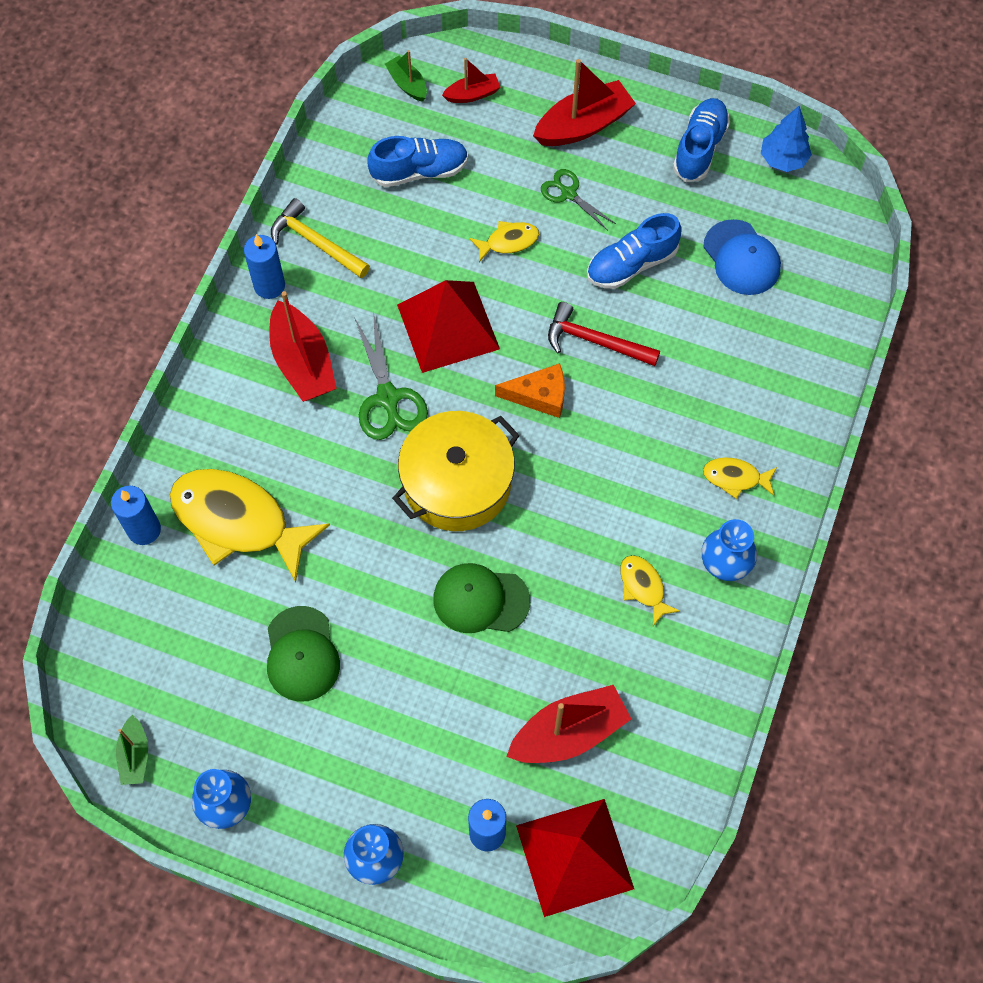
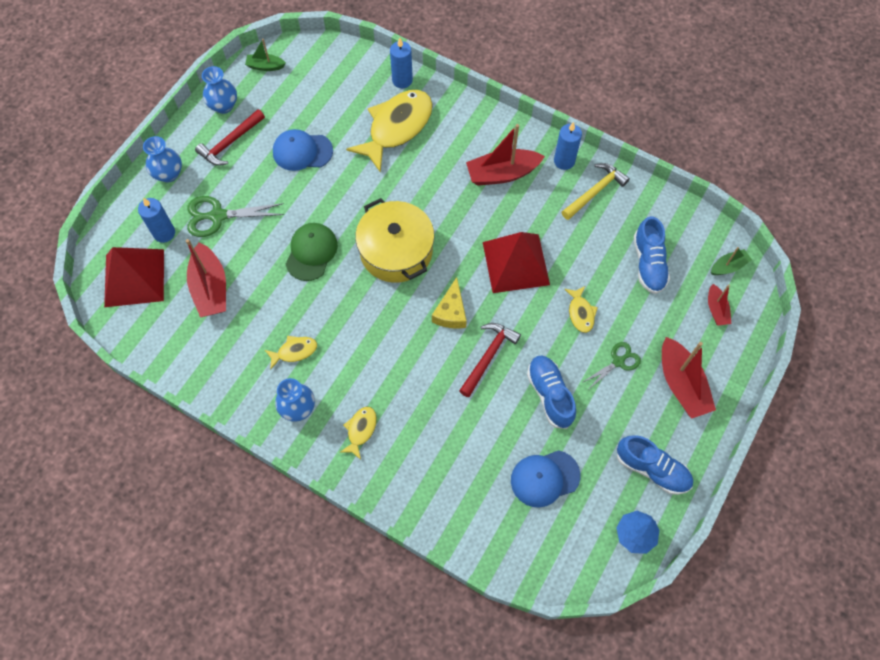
camera: 100 degrees right, 0 degrees up
(300, 774) = (230, 143): none -> red hammer
(302, 654) = (302, 151): green cap -> blue cap
(388, 398) = (466, 219): green scissors -> green scissors (217, 216)
(539, 396) = (451, 312): orange cheese -> yellow cheese

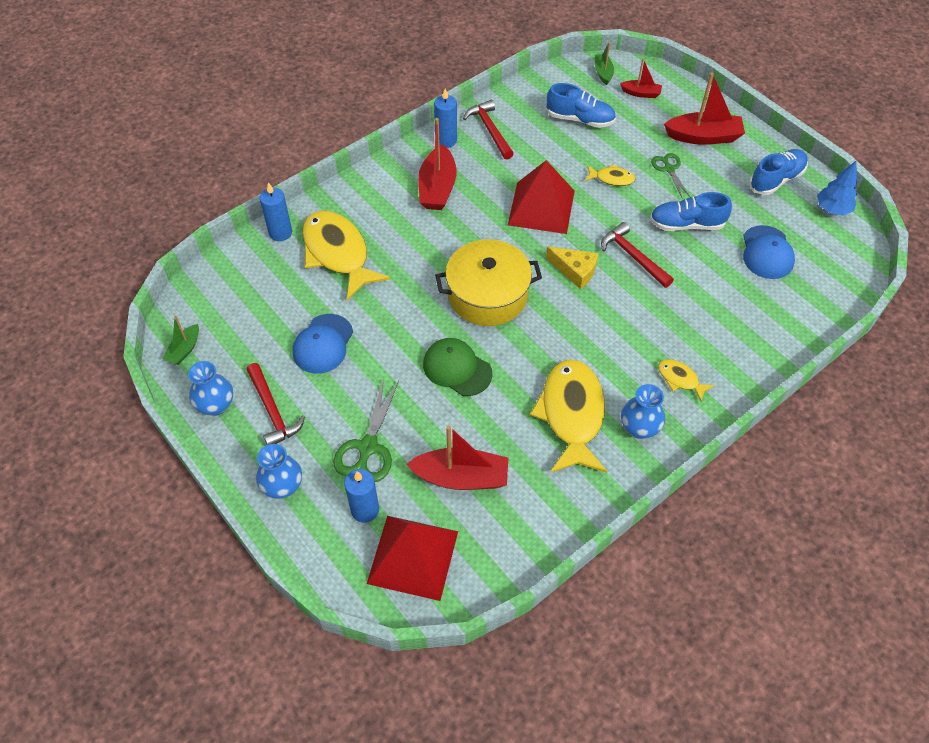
camera: 70 degrees left, 10 degrees down
(294, 351) = (571, 414): yellow fish -> yellow fish, size x2.17
(595, 191) = (490, 130): yellow hammer -> red hammer

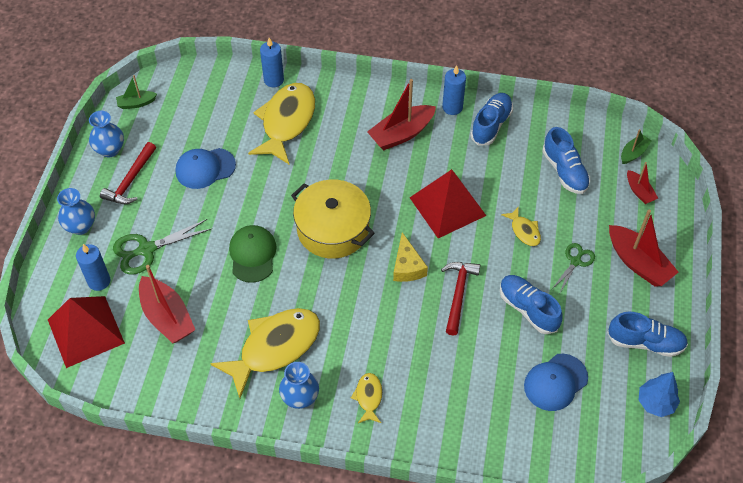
camera: 50 degrees right, 0 degrees up
(490, 130) = (491, 125): red hammer -> blue shoe

